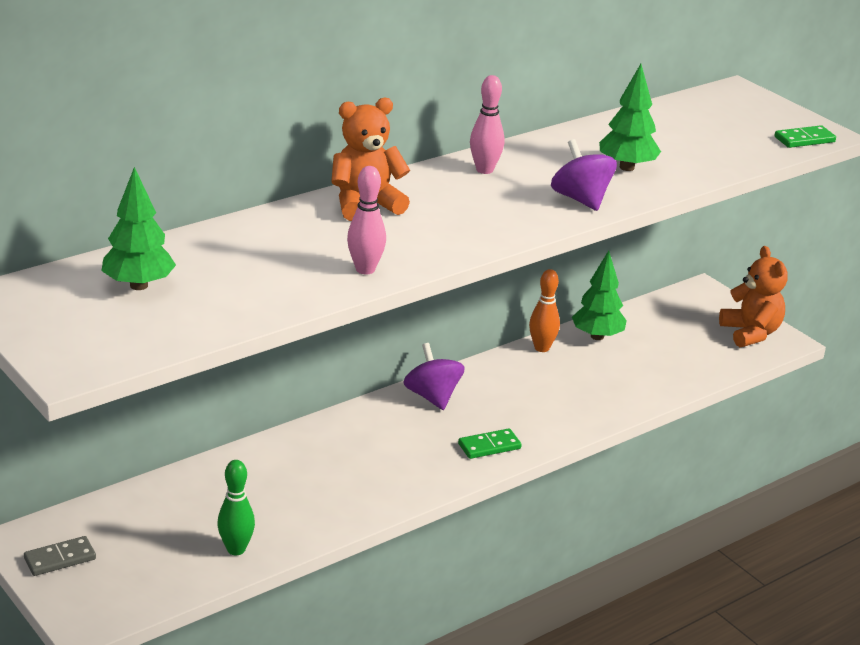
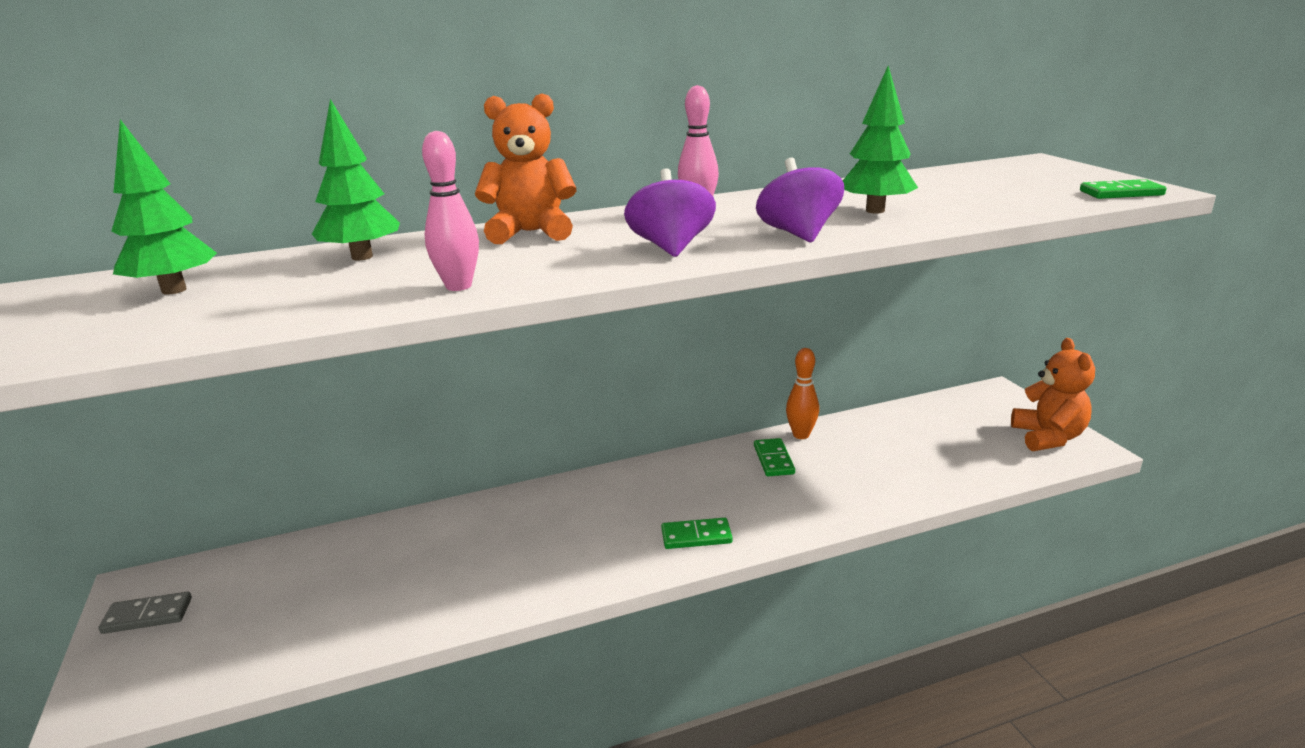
camera: 20 degrees right, 5 degrees down
(236, 549) = (334, 631): green bowling pin -> none
(432, 397) = (660, 475): purple spinning top -> purple spinning top (671, 247)
(526, 374) = (773, 460): none -> green domino
(597, 336) = (866, 428): green tree -> green tree (362, 257)

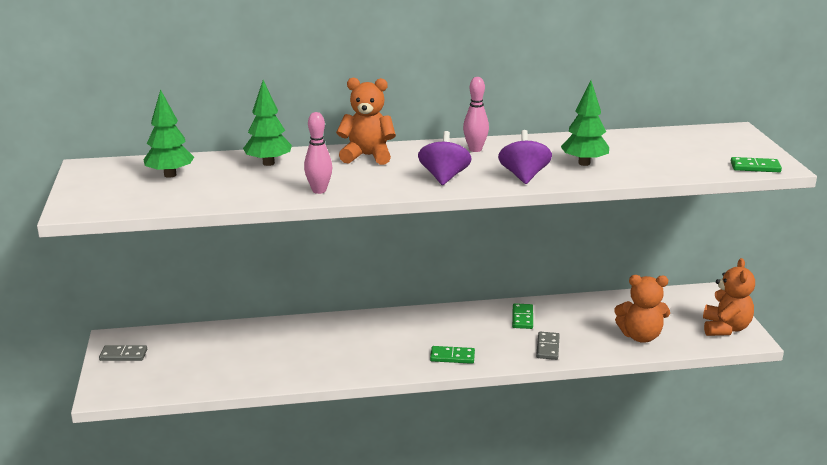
camera: 10 degrees right, 0 degrees up
(801, 435) = (549, 304): orange bowling pin -> none
(829, 500) = (547, 347): none -> grey domino
(946, 465) = (640, 336): none -> orange teddy bear

